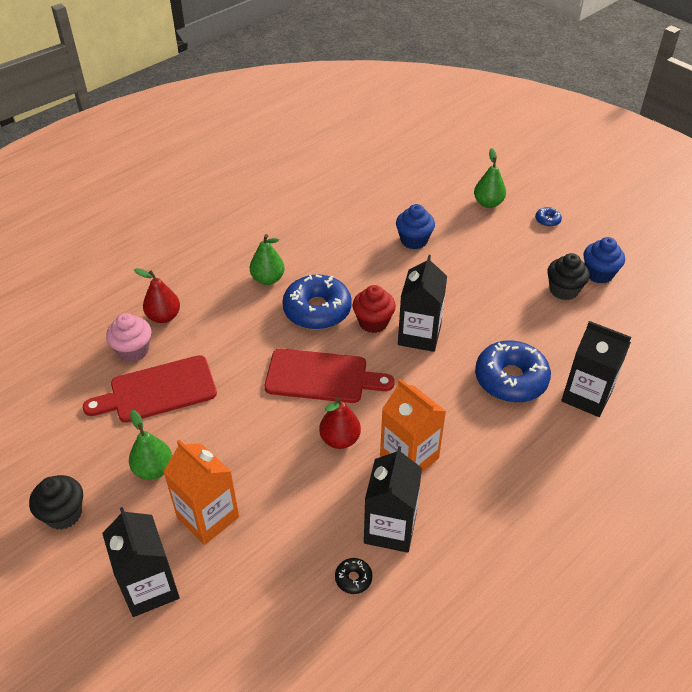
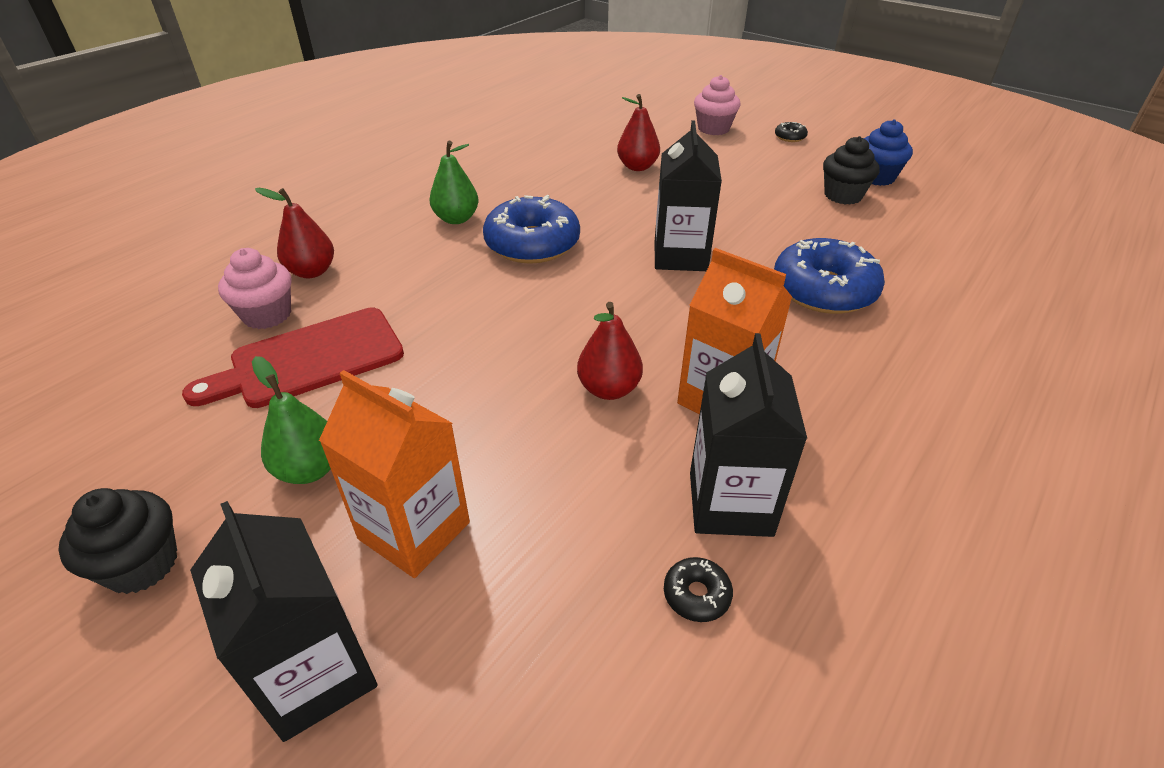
camera: 10 degrees left, 5 degrees down
(322, 377) = (559, 315): red cutting board -> none
(373, 322) = (613, 249): red cupcake -> none
(414, 240) = (637, 167): blue cupcake -> red pear
(488, 203) = (713, 128): green pear -> pink cupcake
(547, 220) = (790, 137): blue donut -> black donut
(586, 396) = (933, 297): black carton -> none

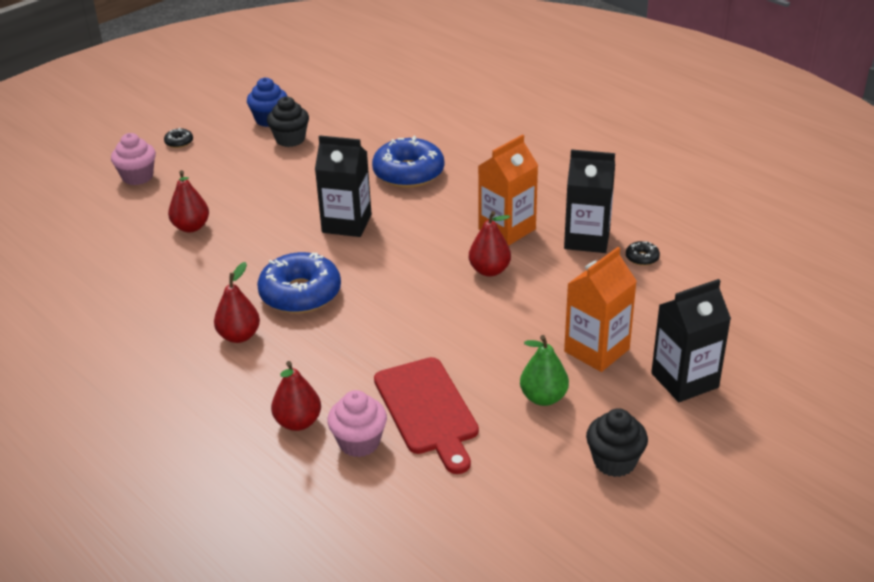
camera: 80 degrees left, 5 degrees down
(456, 219) = (239, 336): green pear -> red pear

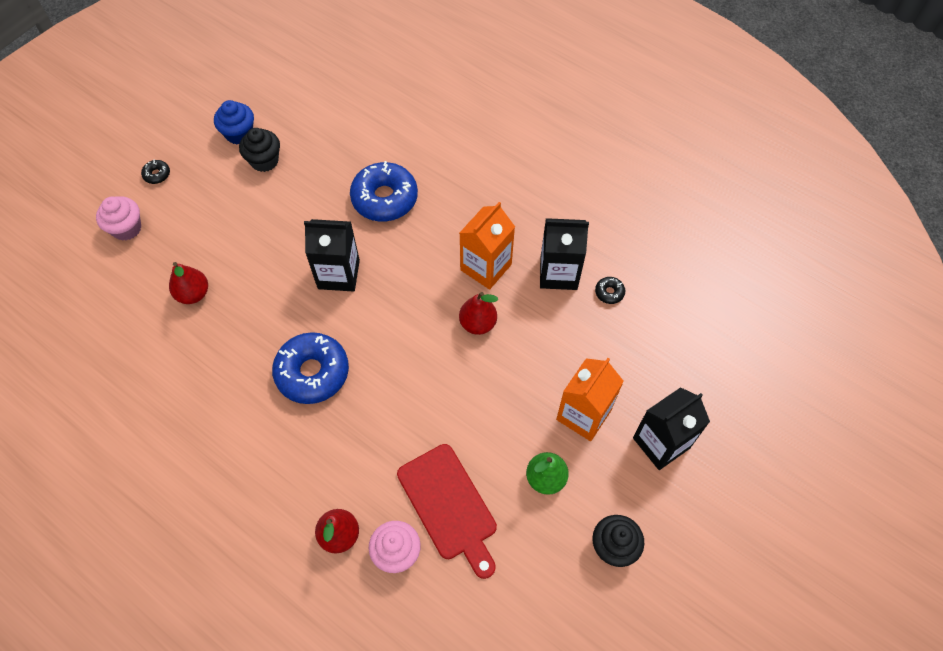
camera: 10 degrees left, 25 degrees up
(239, 336) = (267, 434): red pear -> none

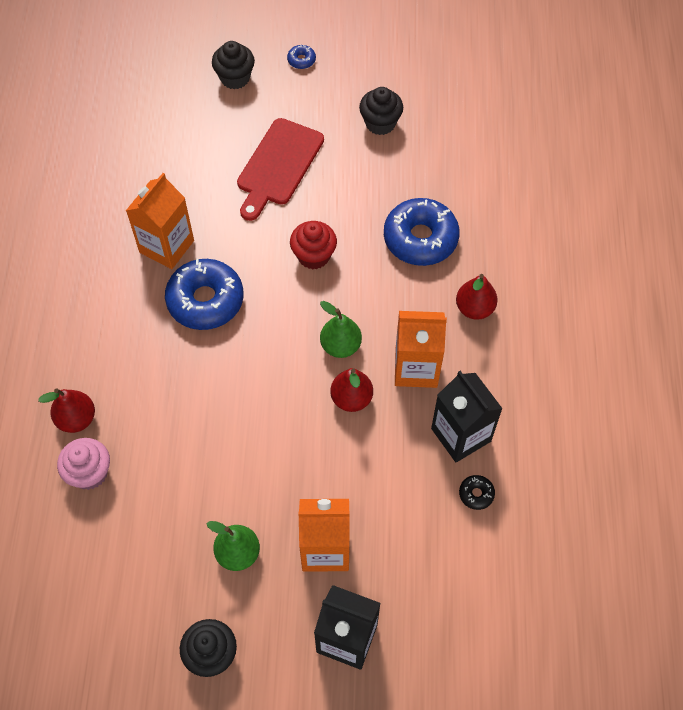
camera: 55 degrees right, 0 degrees up
(127, 228) = (235, 78): pink cupcake -> black cupcake
(157, 174) = (301, 60): black donut -> blue donut
(193, 294) = (212, 165): red pear -> red pear (474, 308)
(238, 372) = (166, 246): none -> orange carton
(239, 134) = (391, 86): blue cupcake -> none
(338, 274) = (313, 256): black carton -> red cupcake
(429, 304) = (340, 346): none -> green pear
(449, 506) = (158, 488): red cutting board -> red cutting board (278, 166)

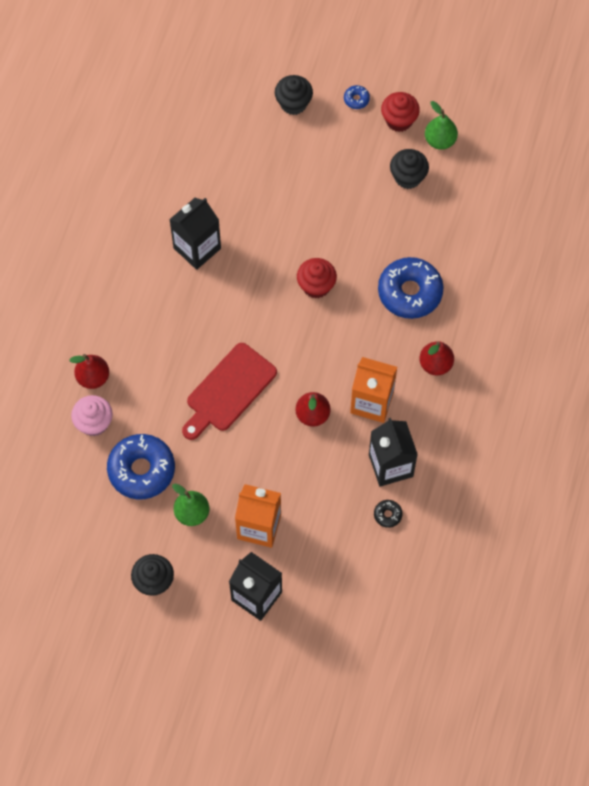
camera: 15 degrees right, 5 degrees up
(166, 246) = (197, 248): orange carton -> black carton
(205, 300) = (217, 303): blue donut -> blue donut (141, 470)
(278, 166) = (309, 197): red cutting board -> red cutting board (228, 390)
(340, 346) = (316, 369): green pear -> green pear (440, 140)
(353, 71) = (399, 120): none -> red cupcake

